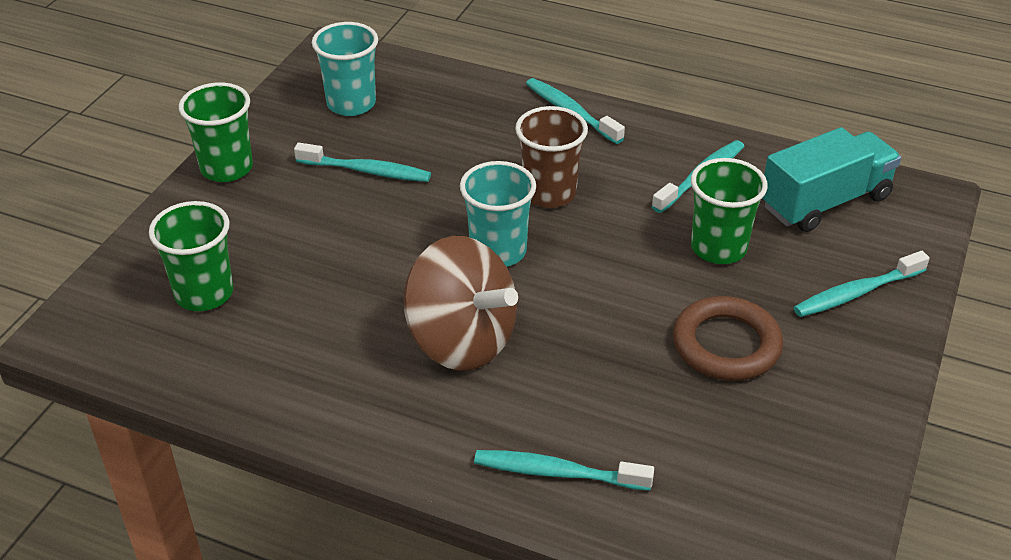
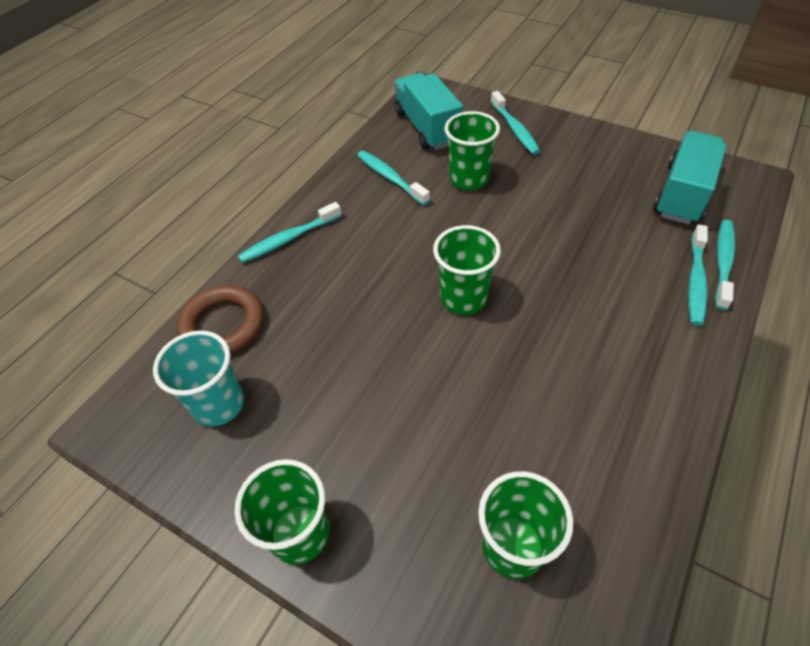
camera: 80 degrees left, 10 degrees up
(367, 171) = (336, 391): turquoise toothbrush -> turquoise toothbrush (723, 262)
(461, 341) = (570, 328): brown spinning top -> none
(498, 251) = (463, 298): turquoise cup -> green cup
(549, 193) = (394, 261): brown cup -> none
(726, 345) = (564, 188): brown ring -> brown ring (223, 324)
(748, 483) = (682, 194): none -> turquoise truck

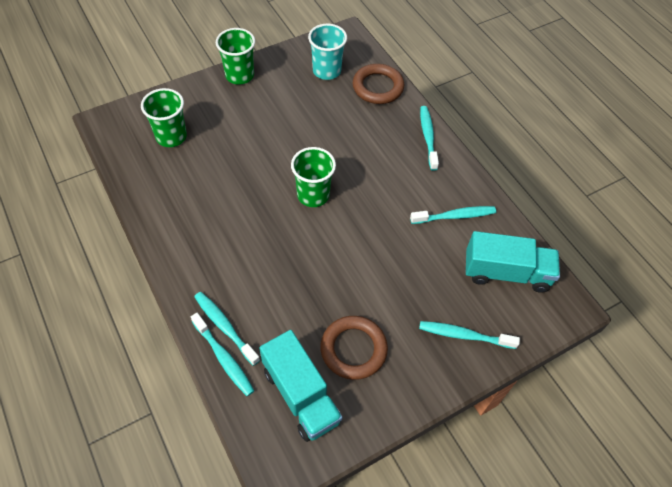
camera: 115 degrees right, 5 degrees up
(468, 179) = (420, 262): green cup -> none
(603, 183) = (353, 349): none -> brown ring

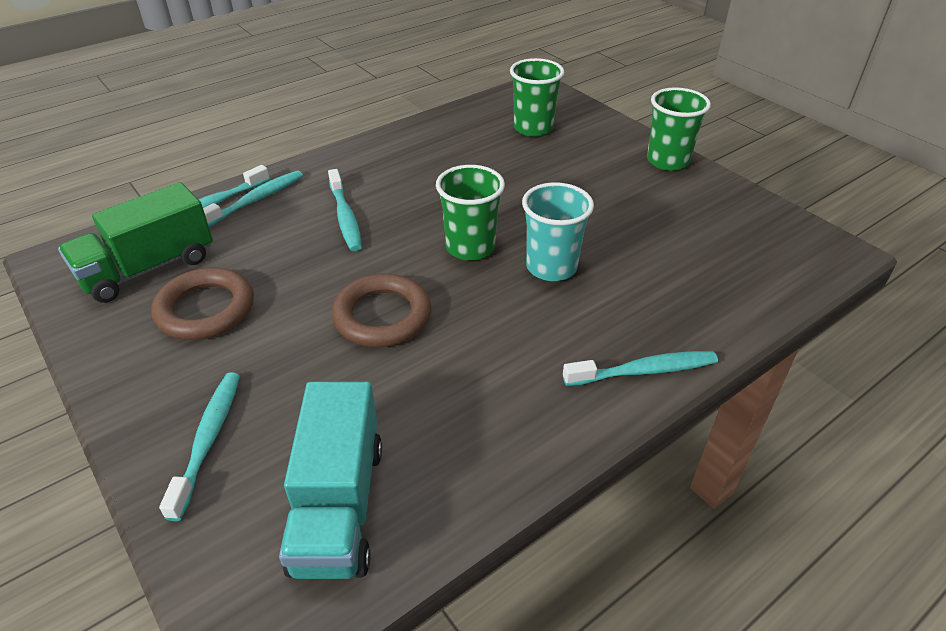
camera: 85 degrees right, 15 degrees down
(301, 395) = (148, 268): turquoise truck -> green truck
(326, 71) = (732, 236): turquoise cup -> turquoise cup (551, 267)
(378, 87) = (732, 297): brown ring -> brown ring (382, 316)
(455, 216) = (463, 419): turquoise toothbrush -> turquoise toothbrush (345, 217)

